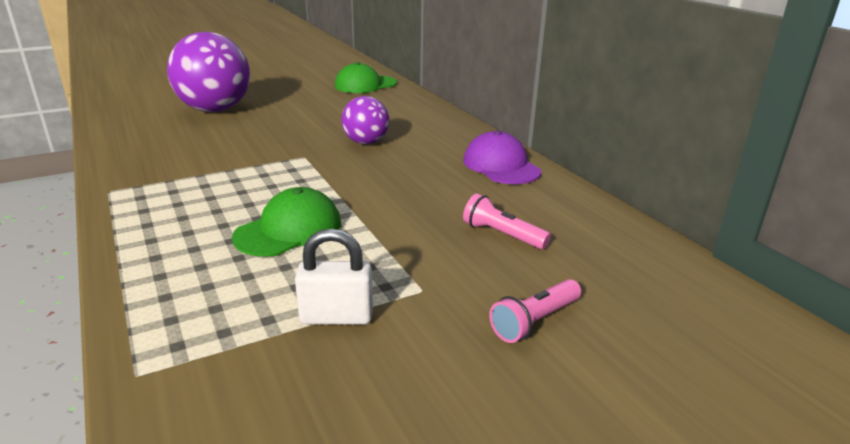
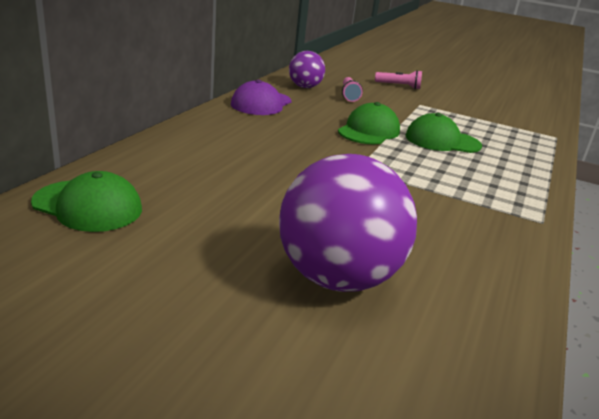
camera: 130 degrees left, 0 degrees up
(336, 317) = (465, 114): white padlock -> none
(366, 142) = (290, 153): purple ball -> purple ball (305, 87)
(369, 195) = (369, 131): none -> green cap

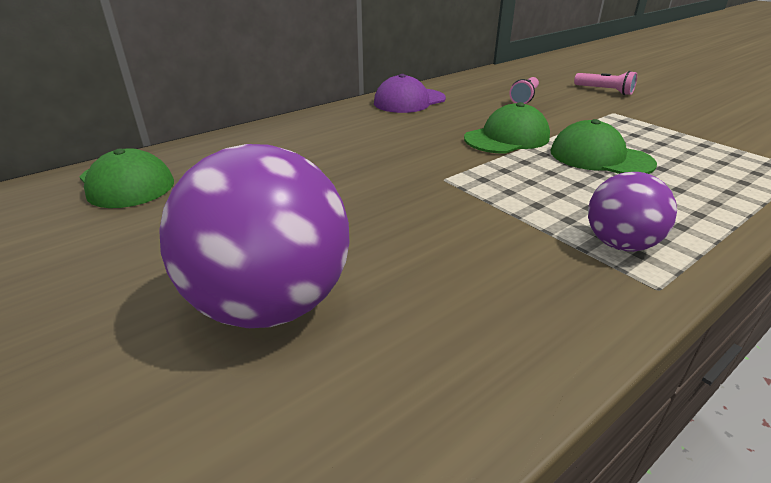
camera: 30 degrees right, 5 degrees up
(305, 87) = (479, 87): purple ball -> purple ball (620, 244)

